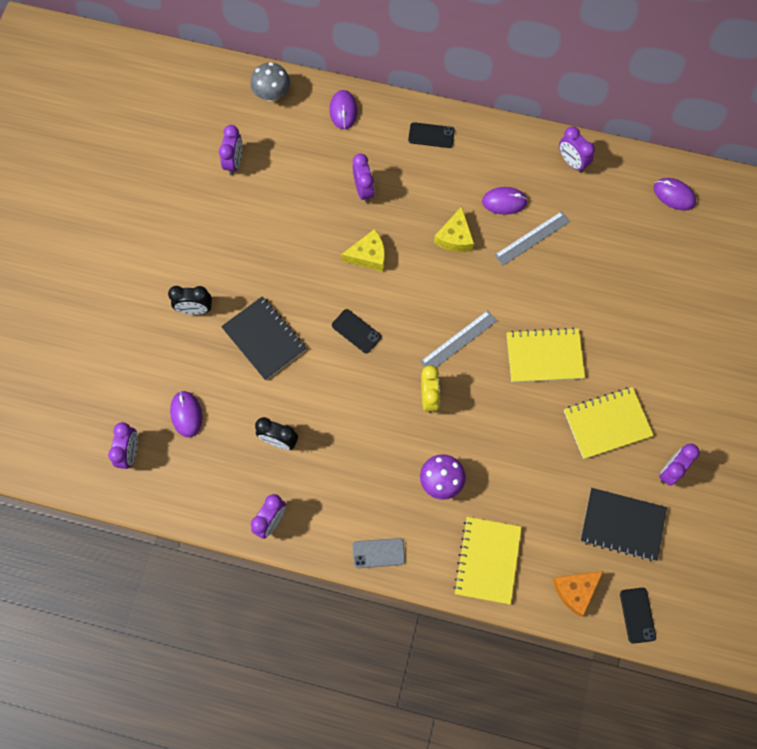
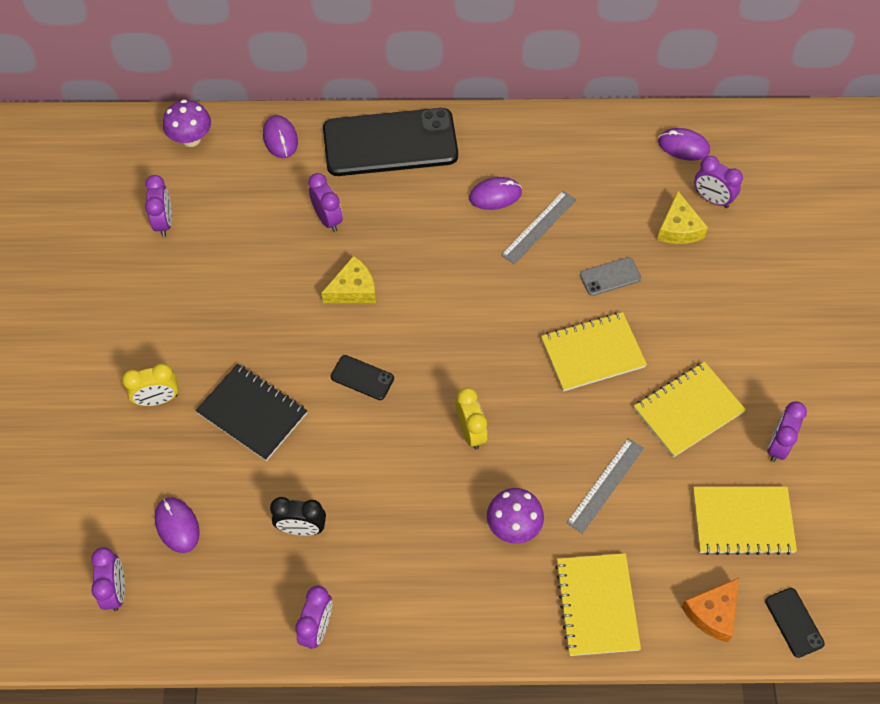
camera: 15 degrees left, 10 degrees down
(195, 309) = (158, 399): black clock -> yellow clock
(272, 94) = (191, 139): grey mushroom -> purple mushroom
(378, 553) = (461, 631): grey phone -> grey phone (610, 277)
(431, 135) = (390, 143): black phone -> black phone, size x2.45
(455, 237) = (449, 246): yellow cheese -> yellow cheese (678, 228)
(459, 341) = (487, 360): grey ruler -> grey ruler (605, 485)
(572, 162) = (559, 136): purple clock -> purple clock (712, 199)
(622, 524) = (742, 521): black notebook -> yellow notebook

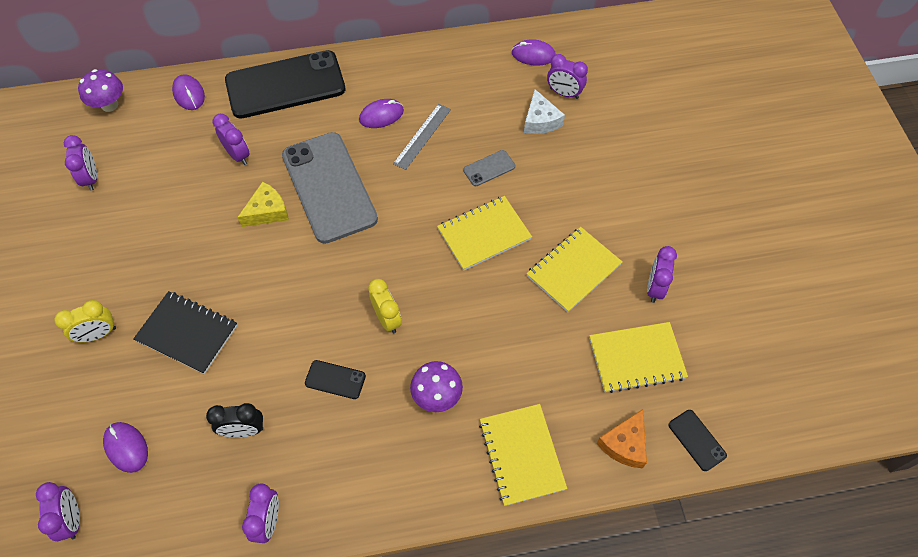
camera: 10 degrees left, 0 degrees up
(362, 377) = (284, 286): black phone -> black phone (335, 379)
(425, 272) = (329, 187): none -> grey phone
(605, 485) = (512, 346): grey ruler -> none
(678, 228) = (540, 120): yellow cheese -> white cheese

